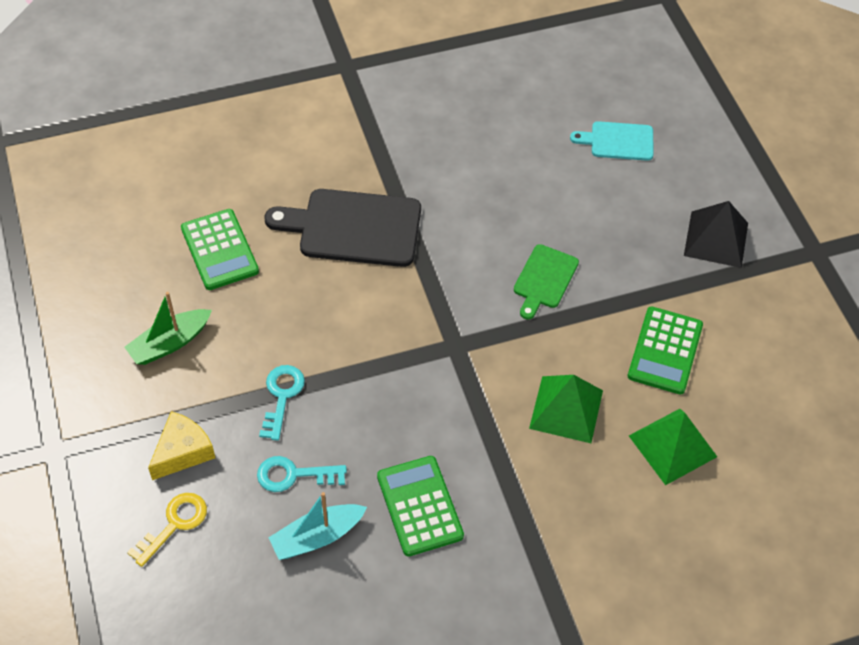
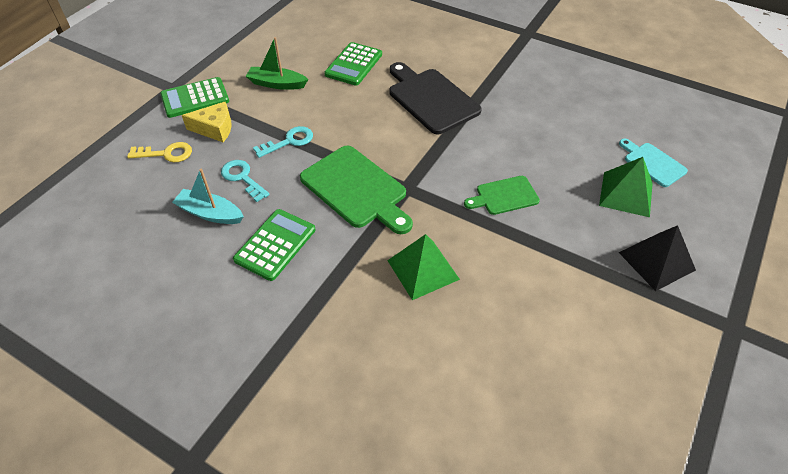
camera: 50 degrees right, 5 degrees down
(415, 387) = (356, 189): none -> green cutting board
(665, 351) = (531, 292): green calculator -> green calculator (195, 98)
(672, 446) = (461, 349): green pyramid -> green pyramid (626, 194)

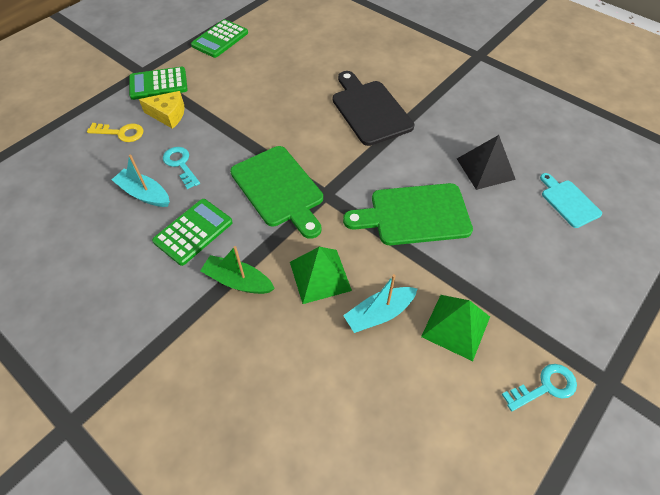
camera: 10 degrees right, 5 degrees up
(277, 84) = (233, 79): green boat -> green boat (238, 281)
(289, 141) = (230, 135): turquoise key -> turquoise key (545, 387)
(353, 64) = (307, 68): green calculator -> green calculator (220, 39)
(494, 297) = (379, 314): none -> turquoise boat
(504, 196) = (414, 215): green cutting board -> green cutting board, size x1.77
(626, 194) = (534, 229): green pyramid -> green pyramid (455, 326)
(656, 261) = (547, 302): black pyramid -> black pyramid (485, 168)

